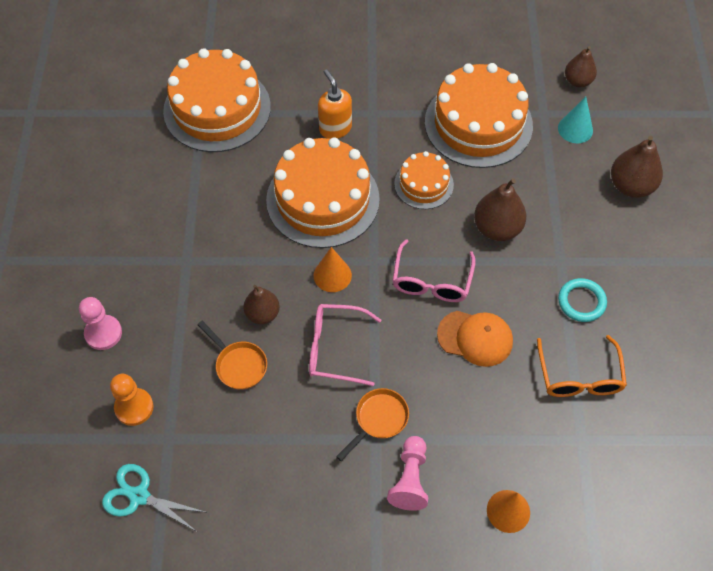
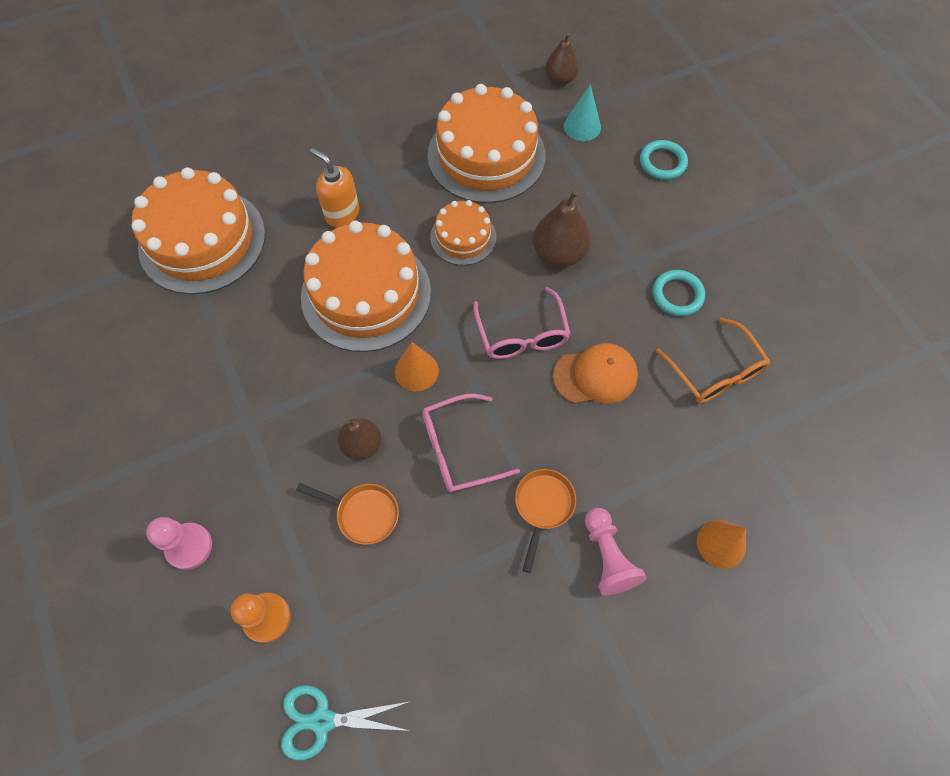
camera: 25 degrees left, 5 degrees up
(631, 186) = (662, 162): brown pear -> turquoise ring

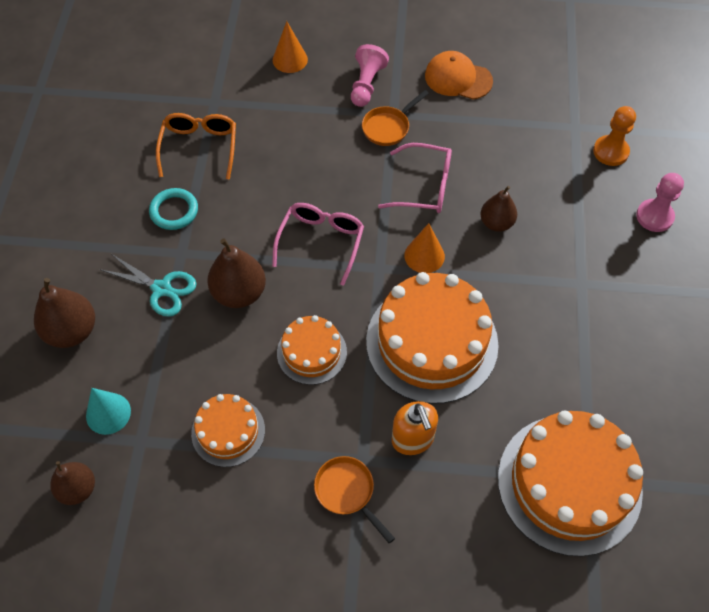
camera: 150 degrees left, 5 degrees down
(322, 721) = (593, 88): turquoise scissors -> turquoise scissors (161, 289)
(363, 514) = (517, 179): orange pan -> orange pan (347, 492)
(486, 155) = (228, 431): orange cake -> orange cake, size x0.53
(595, 375) = (288, 186): orange cap -> orange cap (458, 78)
(662, 162) = (72, 331): turquoise ring -> brown pear

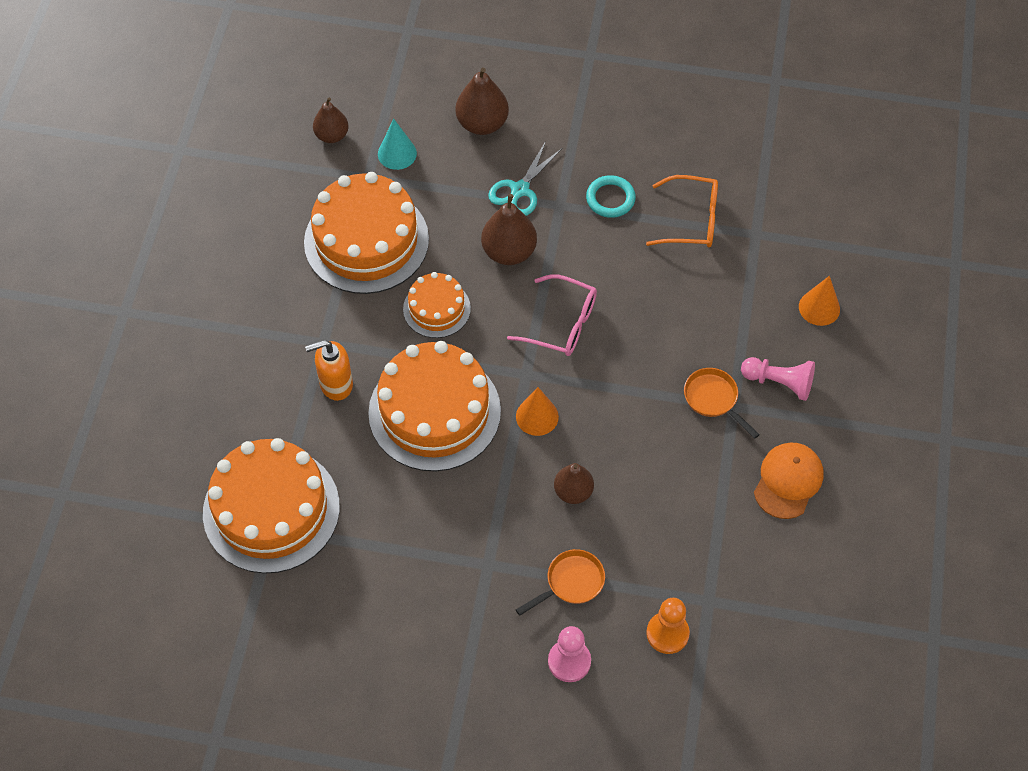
camera: 95 degrees right, 0 degrees up
(228, 431) = (366, 241): orange cake -> orange cake, size x1.89
(347, 492) = (295, 328): orange pan -> orange pan (571, 582)
(425, 187) = (627, 427): pink glasses -> none

